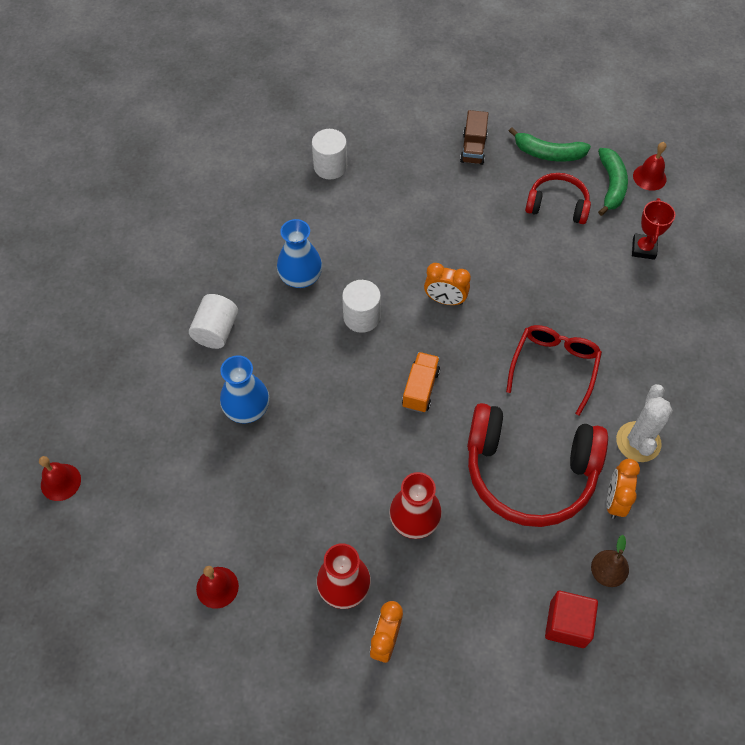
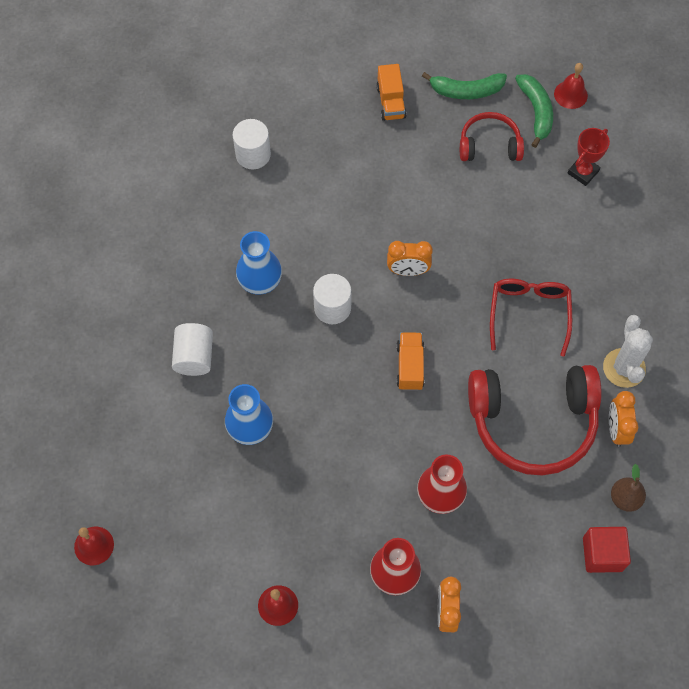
camera: 15 degrees left, 5 degrees up
(473, 148) = (391, 102): brown truck -> orange truck
(643, 248) = (583, 172): red trophy -> red trophy turned 45 degrees clockwise

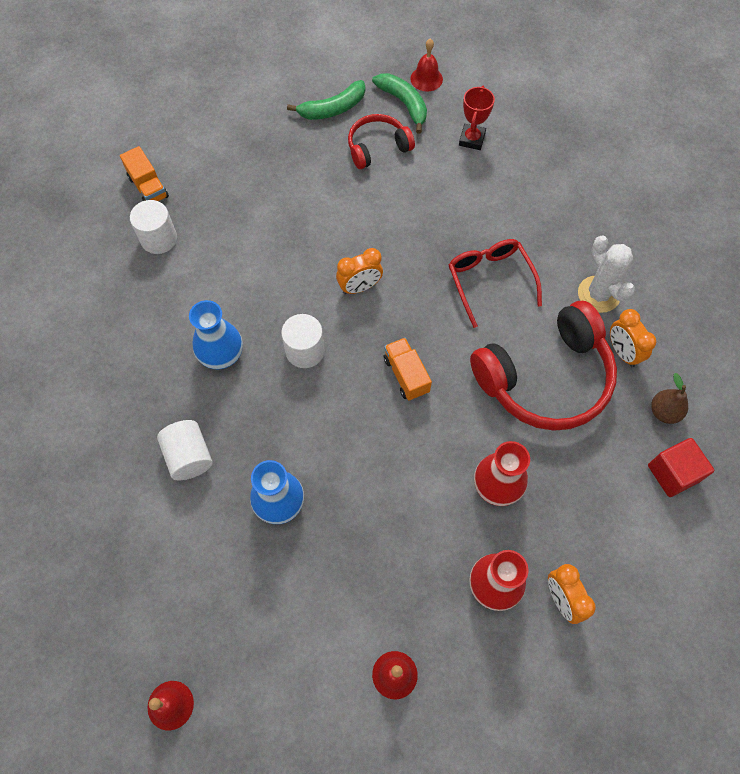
camera: 25 degrees left, 0 degrees up
(391, 102) = (268, 143): orange truck -> orange truck (148, 187)

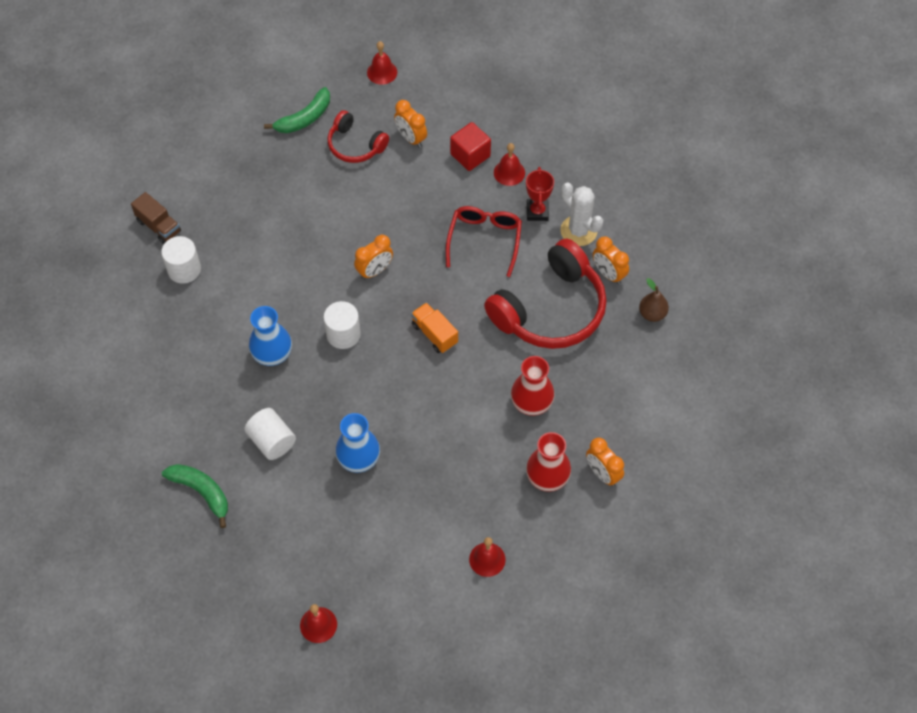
camera: 15 degrees left, 5 degrees down
(148, 187) = (159, 226): orange truck -> brown truck
(377, 147) = (355, 145): red headphones -> red headphones turned 105 degrees counterclockwise
(404, 104) = (368, 100): green banana -> green banana (202, 492)
(438, 153) = (411, 138): none -> orange clock
(472, 139) = (437, 120): red trophy -> red trophy (537, 212)
(490, 281) = (484, 240): red glasses -> red glasses turned 45 degrees clockwise
(535, 212) = (509, 172): none -> red bell
(673, 473) = (669, 359): red cube -> red cube (470, 155)

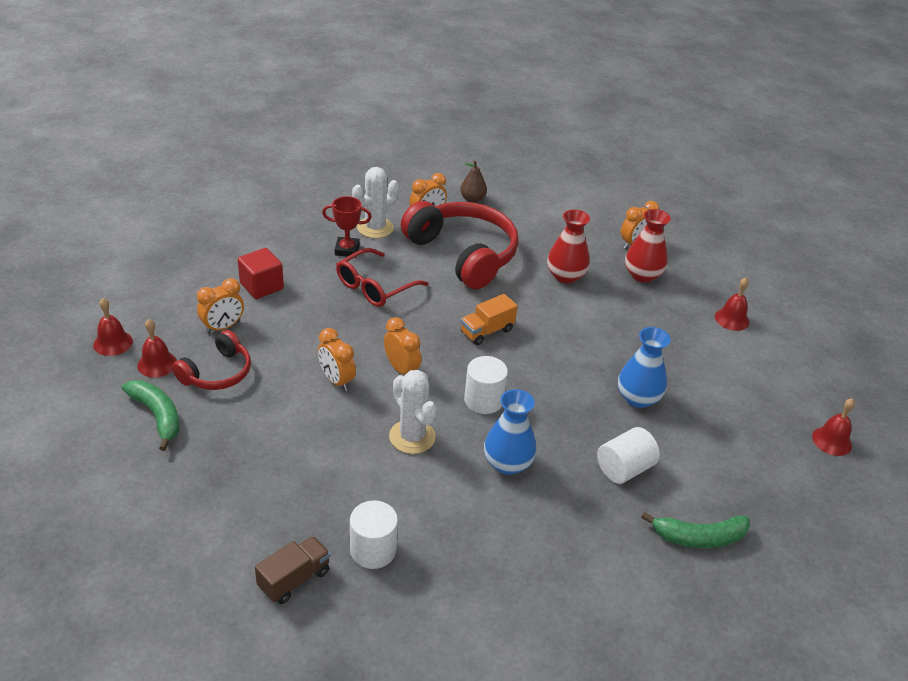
camera: 90 degrees left, 20 degrees down
(202, 492) = (699, 537): green banana -> green banana turned 135 degrees counterclockwise
(296, 285) = (412, 437): none -> white cactus
(355, 226) = (336, 380): none -> orange clock
(484, 240) = (375, 287): red glasses -> red glasses turned 60 degrees counterclockwise
(509, 172) = (292, 262): red bell -> red bell (157, 364)

